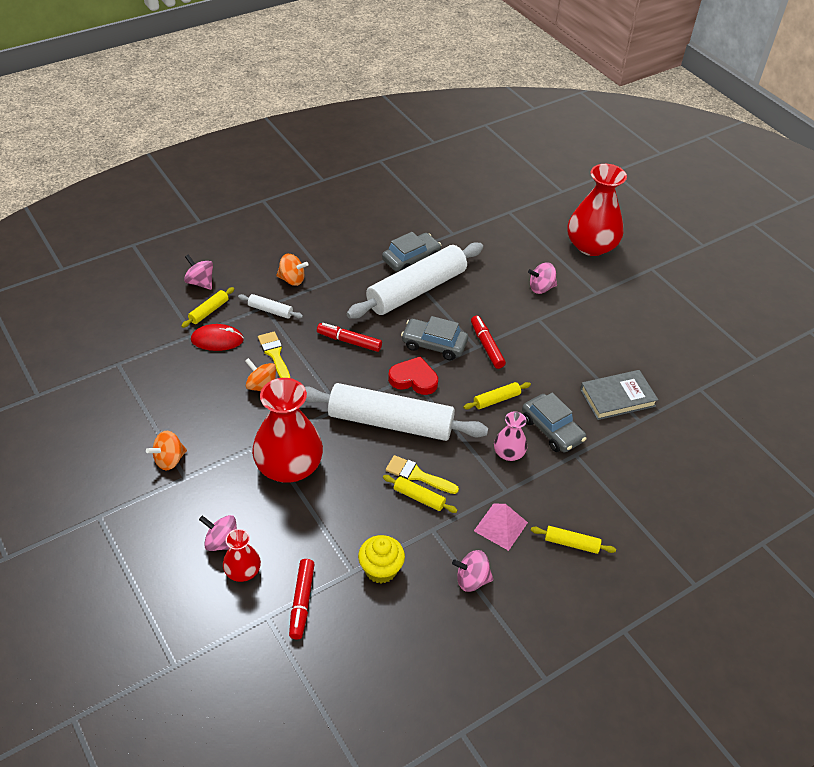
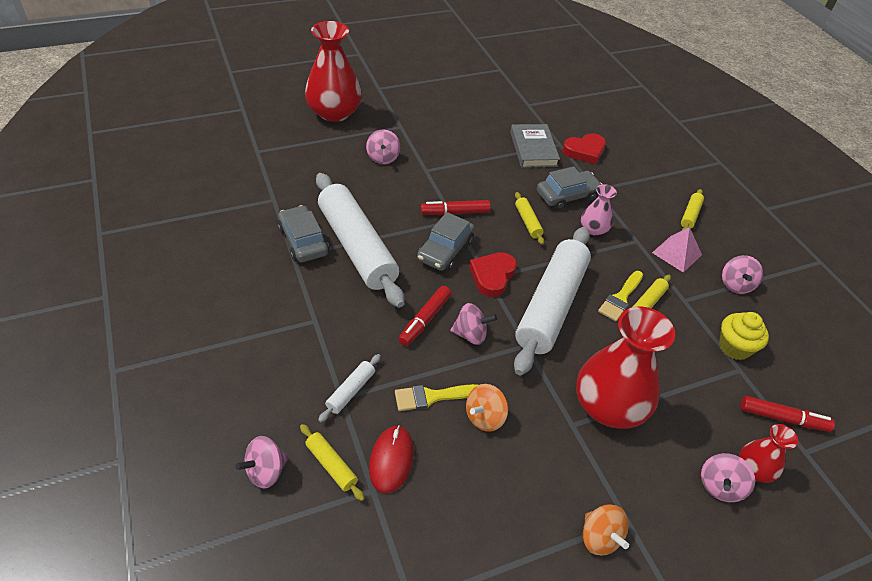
camera: 80 degrees left, 0 degrees up
(292, 279) = (299, 359): orange spinning top -> none
(341, 371) = (471, 334): none -> pink spinning top
(639, 443) = (584, 151): none -> red heart

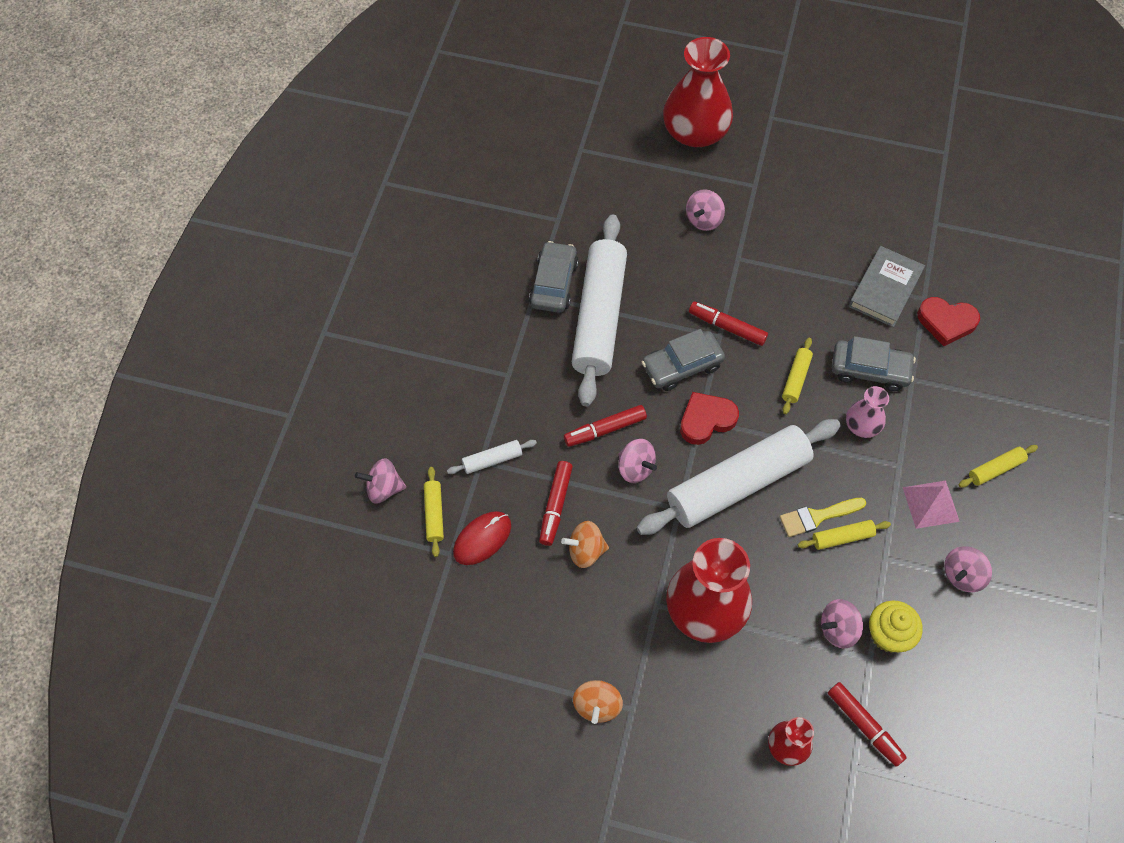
camera: 40 degrees right, 15 degrees up
(432, 397) = (555, 506): yellow brush -> red marker
(719, 486) = (739, 738): pink spinning top -> pink spinning top (838, 629)

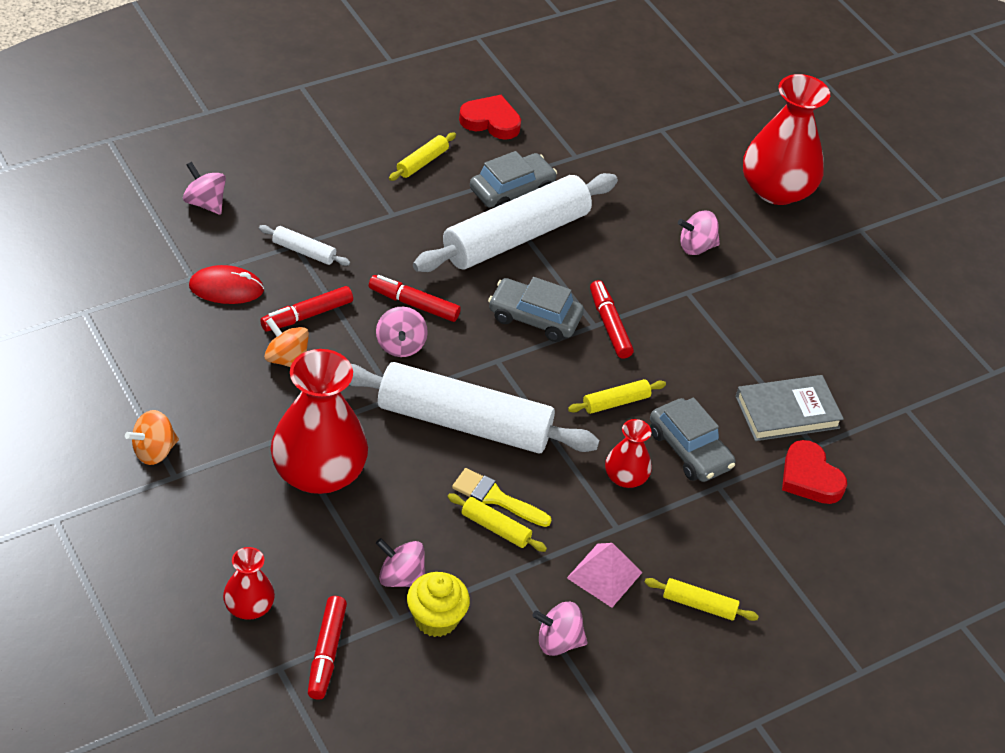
camera: 40 degrees right, 15 degrees down
(434, 514) = (216, 246): yellow rolling pin -> yellow rolling pin (422, 162)
(706, 420) = (501, 365): red heart -> red heart (491, 121)
(862, 425) = (625, 477): pink vase -> red vase

